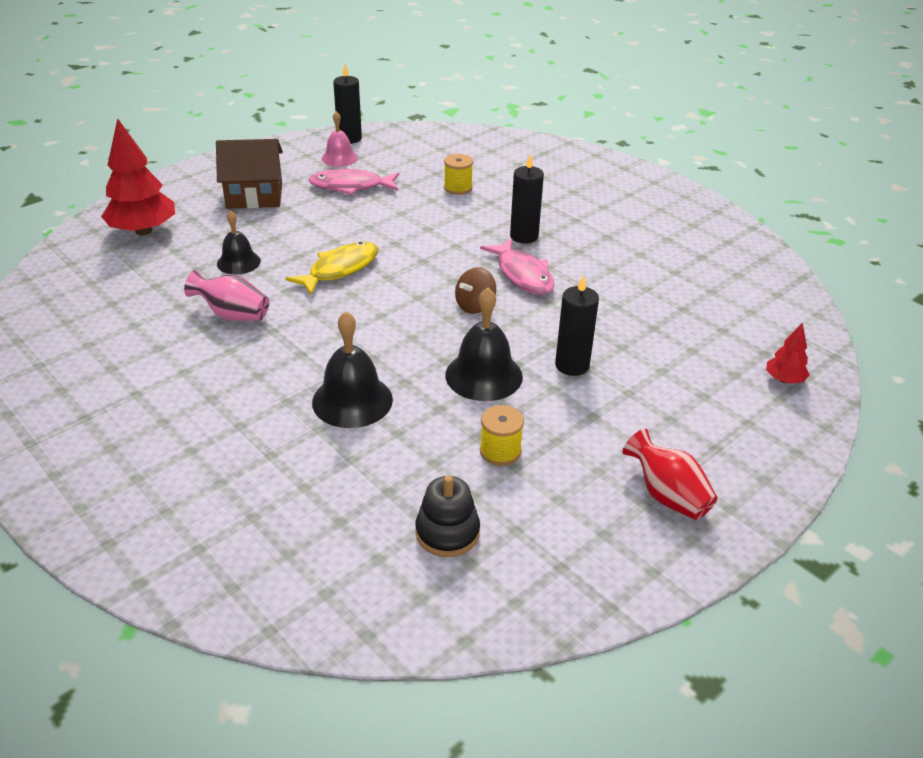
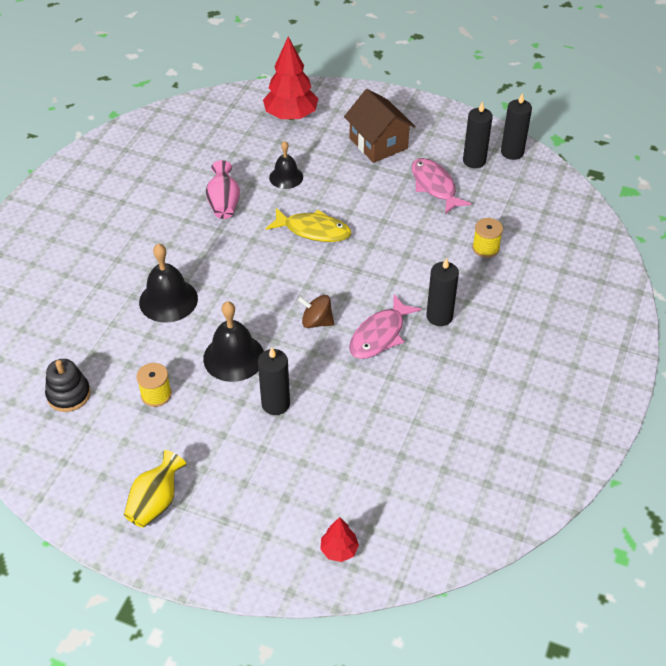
camera: 65 degrees right, 10 degrees up
(339, 158) = (474, 161): pink bell -> black candle
(667, 495) = (156, 502): red vase -> yellow vase

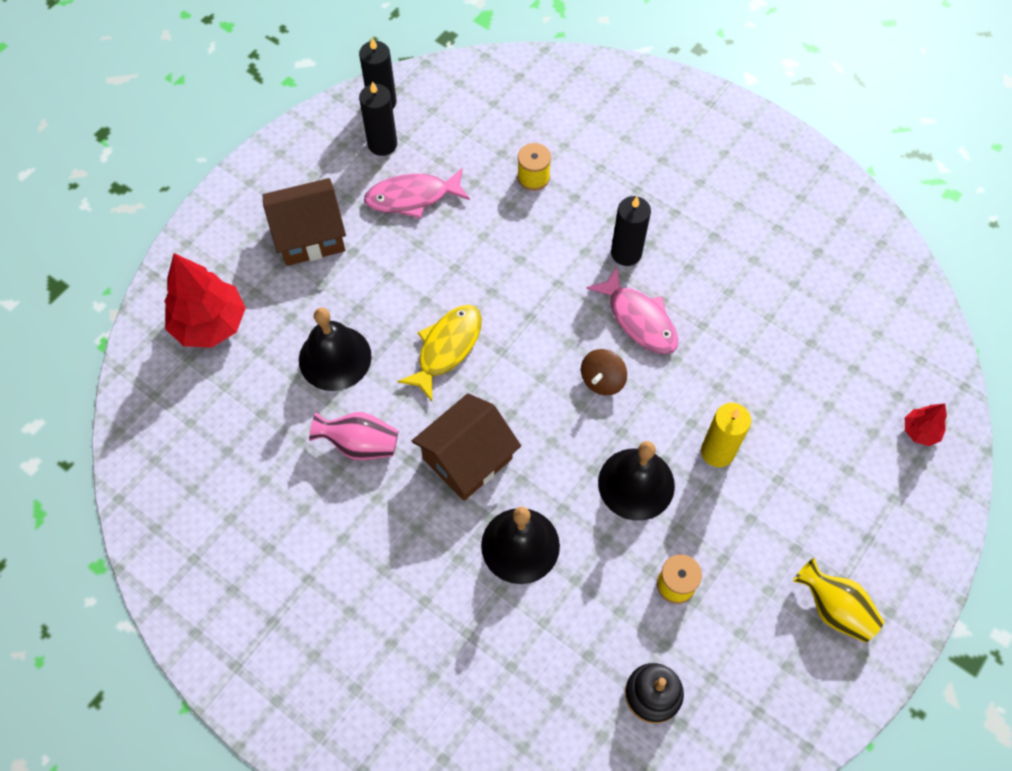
camera: 75 degrees left, 15 degrees up
(228, 259) = (467, 458): none -> brown house
(275, 404) = (717, 452): black candle -> yellow candle
(286, 177) = (335, 358): black bell -> black bell, size x1.55

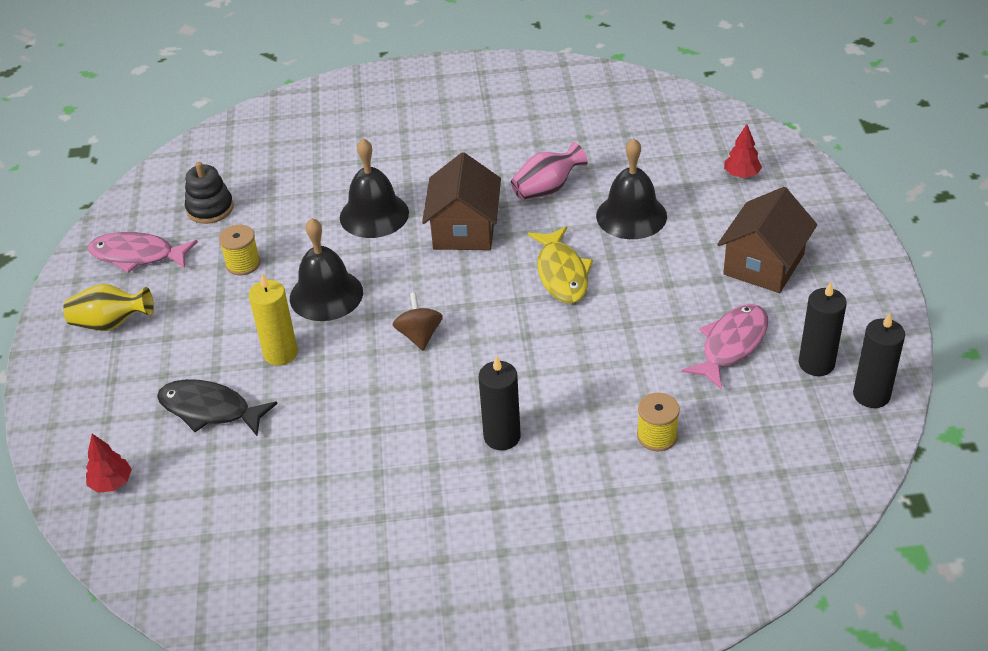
camera: 140 degrees right, 20 degrees down
(210, 324) = (741, 174): red tree -> red tree, size x0.49
(639, 319) = (435, 395): pink fish -> pink fish (137, 255)
(808, 441) = (210, 410): none -> black fish

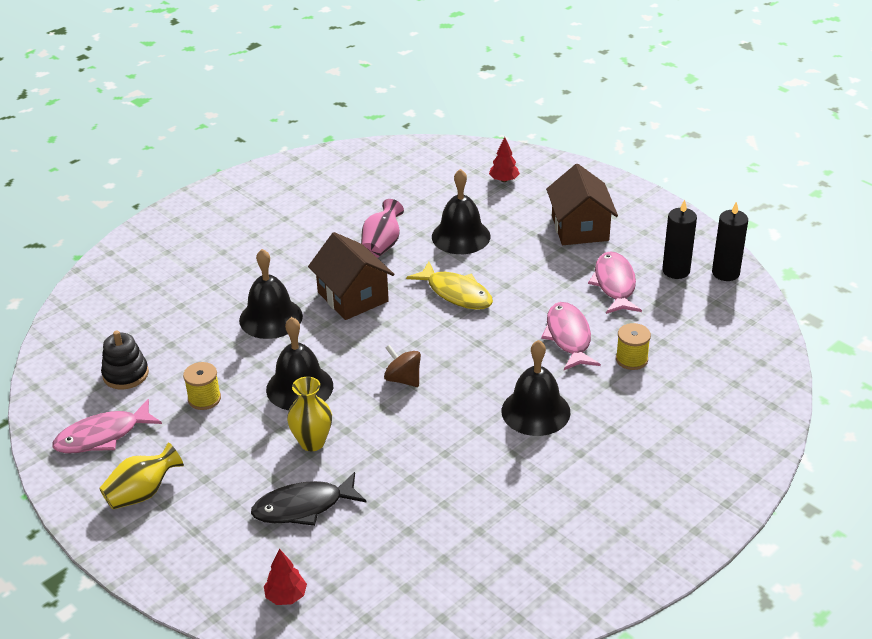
camera: 40 degrees left, 5 degrees down
(280, 353) = (312, 442): yellow candle -> yellow vase
(502, 436) = (535, 411): black candle -> black bell
(619, 377) = (568, 337): none -> pink fish

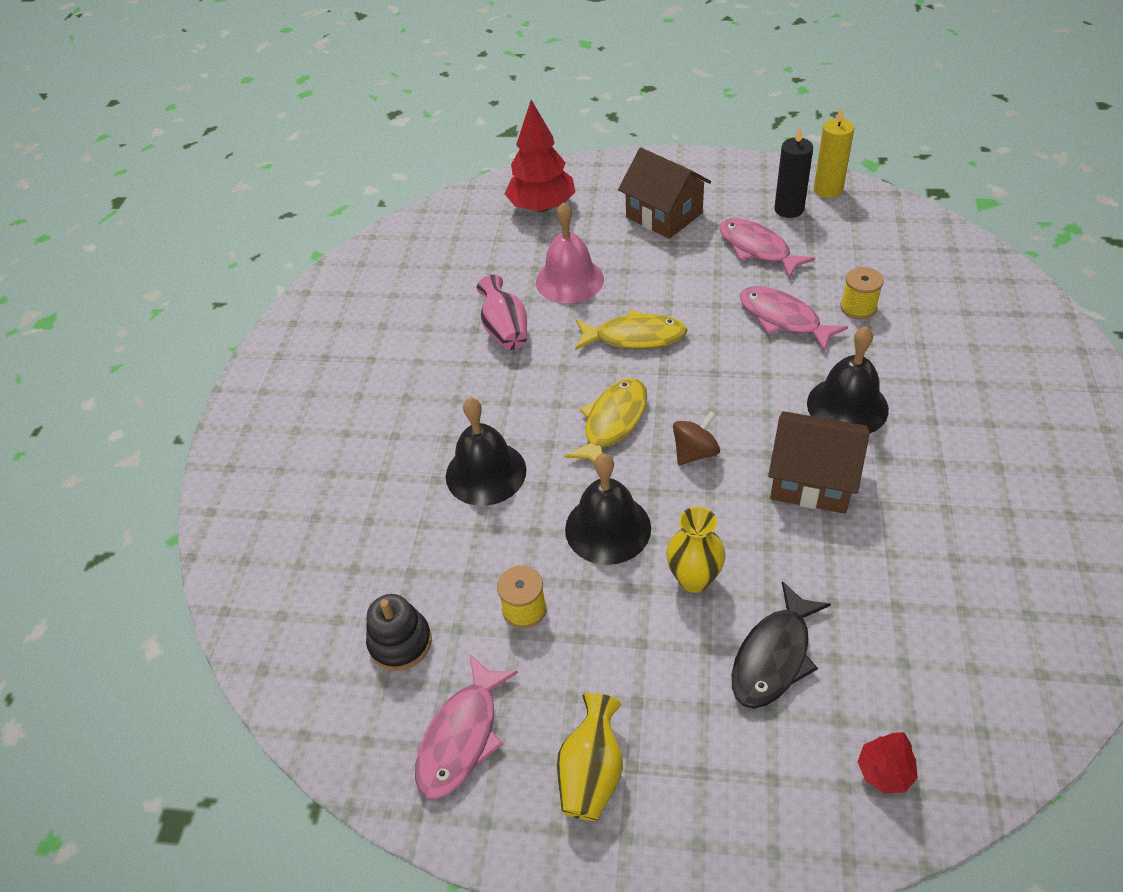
camera: 35 degrees left, 10 degrees up
(353, 297) = (542, 399): brown house -> brown house (812, 480)
(377, 334) = (612, 422): none -> yellow fish
(403, 379) = (695, 452): brown spinning top -> brown spinning top turned 135 degrees clockwise
(461, 236) = (569, 280): black bell -> pink bell
(504, 180) = (542, 207): red tree -> red tree, size x2.03
(725, 273) = (828, 190): black candle -> yellow candle

